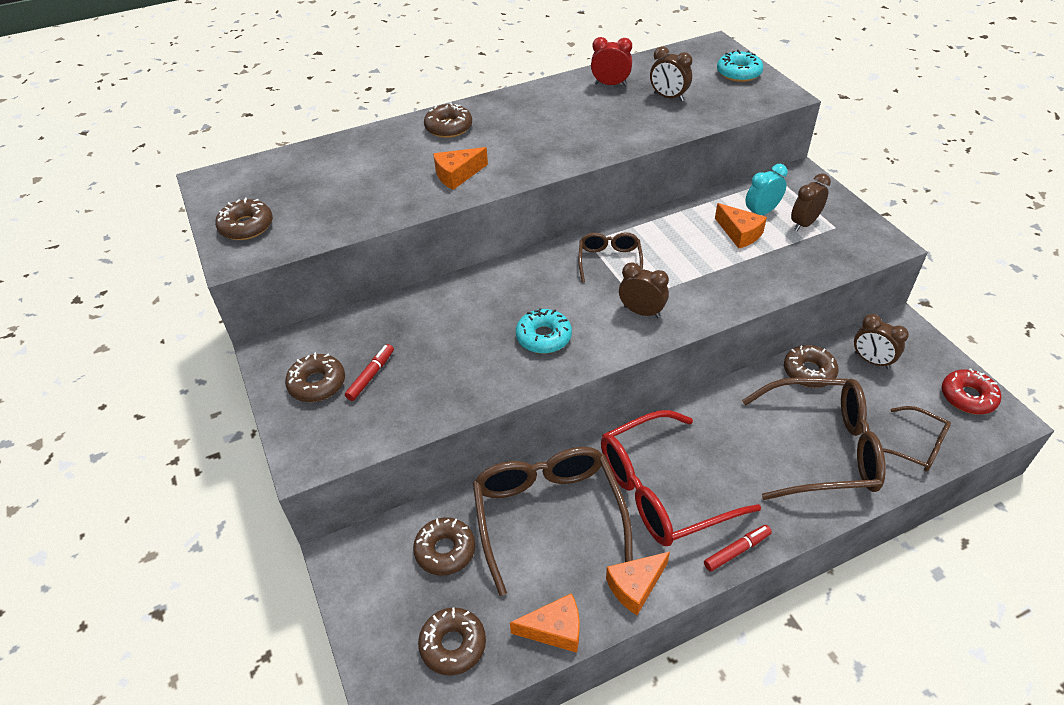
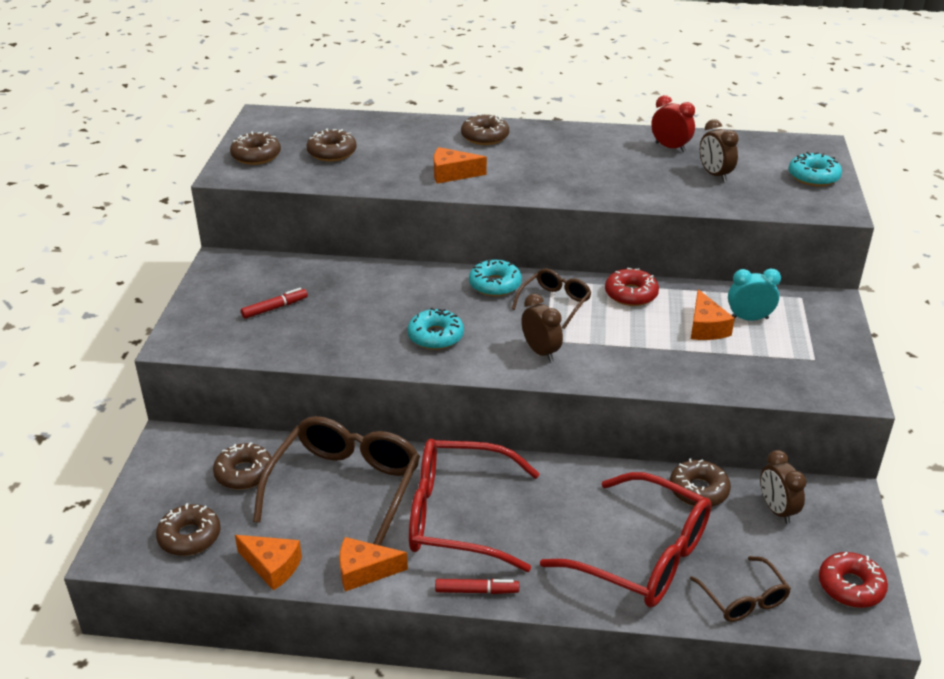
camera: 30 degrees right, 10 degrees down
(317, 384) = (232, 297): brown donut -> brown donut (332, 152)
(546, 265) = (495, 285): none -> turquoise donut
(659, 228) = (631, 294): none -> red donut
(804, 224) = (783, 344): brown clock -> none
(821, 449) = (642, 555): brown glasses -> red glasses

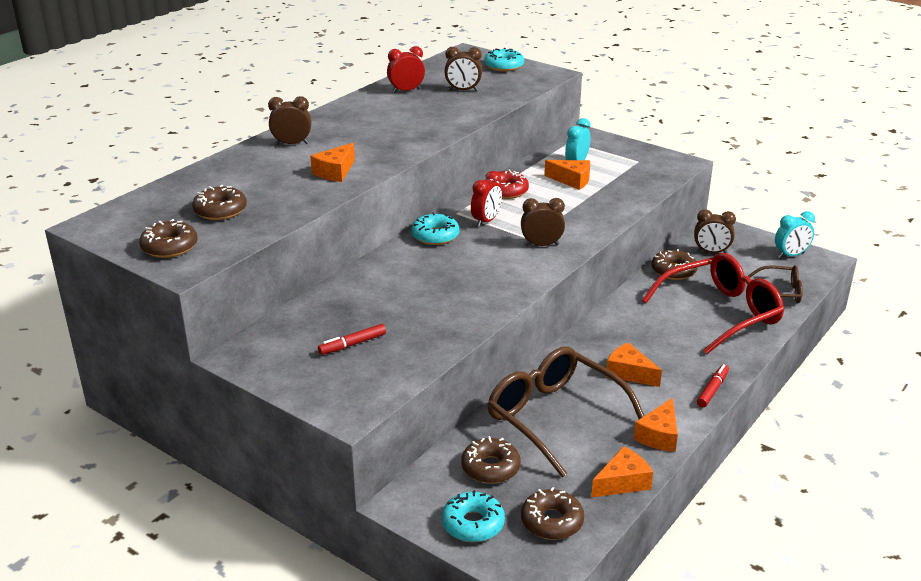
camera: 60 degrees left, 5 degrees down
(275, 308) = (352, 344): red marker -> red marker turned 120 degrees counterclockwise
(435, 336) = (478, 280): turquoise donut -> turquoise donut (473, 524)
(459, 516) = (629, 373): red glasses -> orange cheese
(485, 137) = (292, 144): brown donut -> brown clock
(554, 303) = (486, 221): brown glasses -> red clock
(850, 586) = (790, 255): red donut -> turquoise clock

